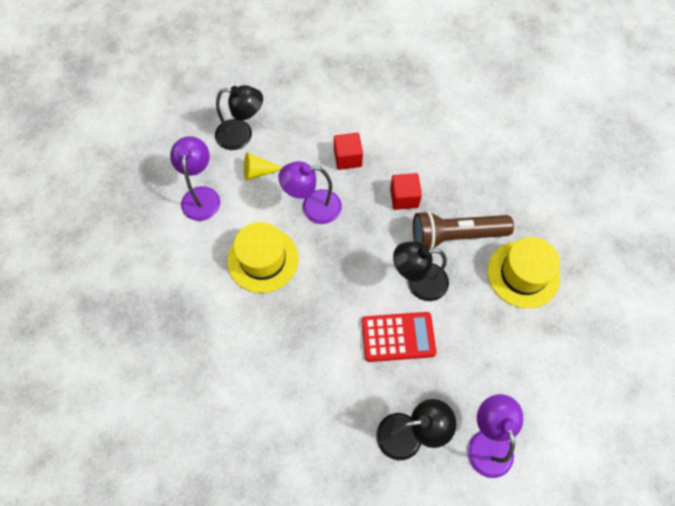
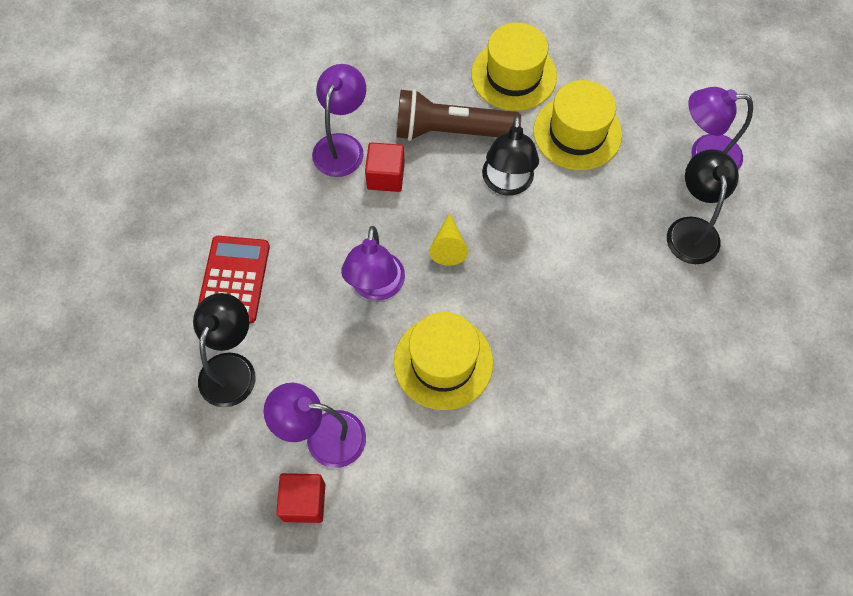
camera: 80 degrees left, 0 degrees up
(259, 172) = (301, 351): yellow cone -> yellow cone (448, 246)
(347, 158) = (308, 232): red cube -> red cube (304, 502)
(398, 337) = (574, 219): red calculator -> red calculator (234, 279)
(423, 165) = (342, 146): none -> purple lamp
(456, 236) = (451, 131): brown flashlight -> brown flashlight turned 90 degrees clockwise
(481, 331) = (577, 132): none -> yellow hat

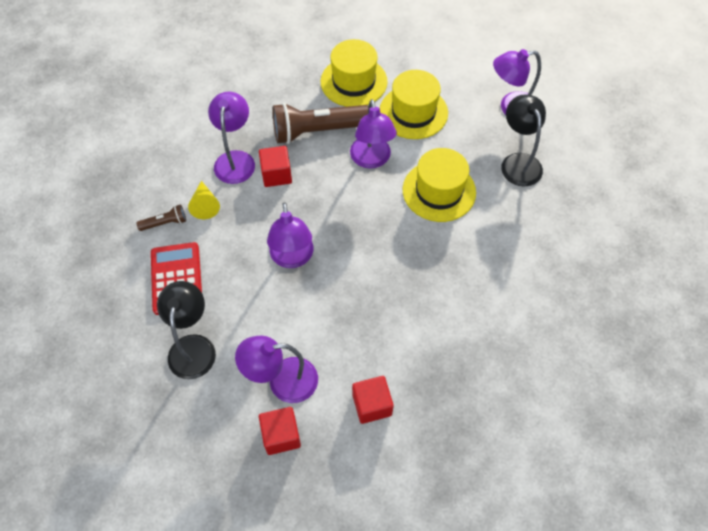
camera: 15 degrees left, 5 degrees down
(238, 207) = (165, 223): none -> brown flashlight
(419, 493) = (372, 405): none -> red cube
(443, 362) = (361, 301): yellow hat -> yellow hat (439, 191)
(448, 246) = (340, 214): yellow cone -> yellow cone (205, 205)
(507, 184) = (371, 160): black lamp -> purple lamp

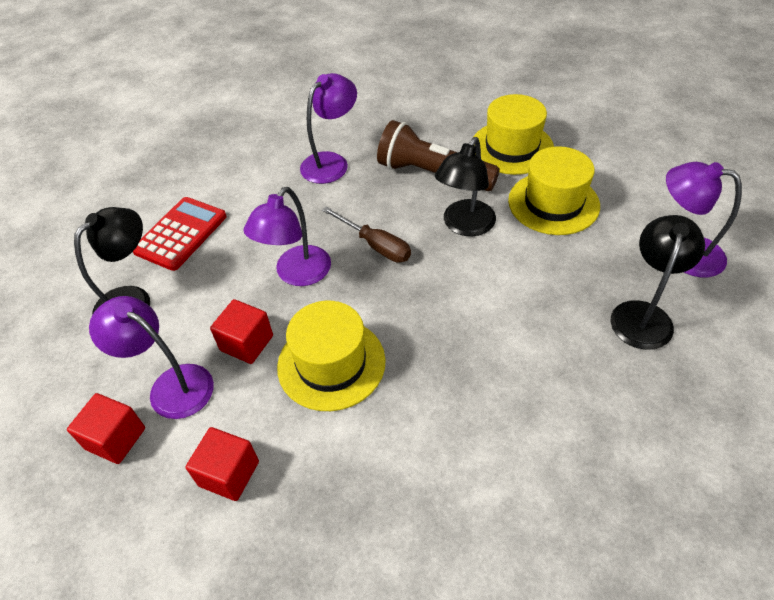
camera: 40 degrees right, 10 degrees down
(165, 223) = (219, 183): brown flashlight -> none
(205, 205) = (267, 186): yellow cone -> none
(276, 174) = (356, 193): red cube -> red cube (247, 343)
(326, 207) = (375, 245): none -> brown screwdriver
(371, 160) = (464, 226): purple lamp -> black lamp
(439, 191) = (513, 294): yellow hat -> yellow hat (331, 363)

